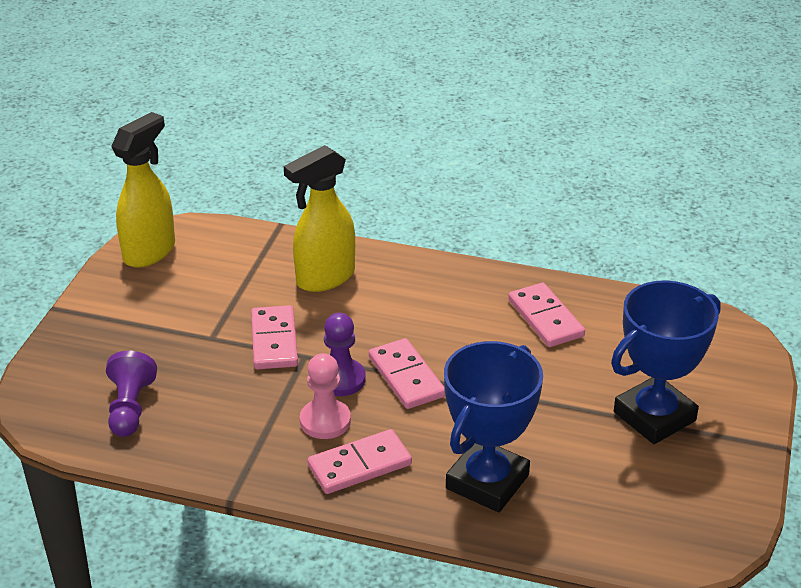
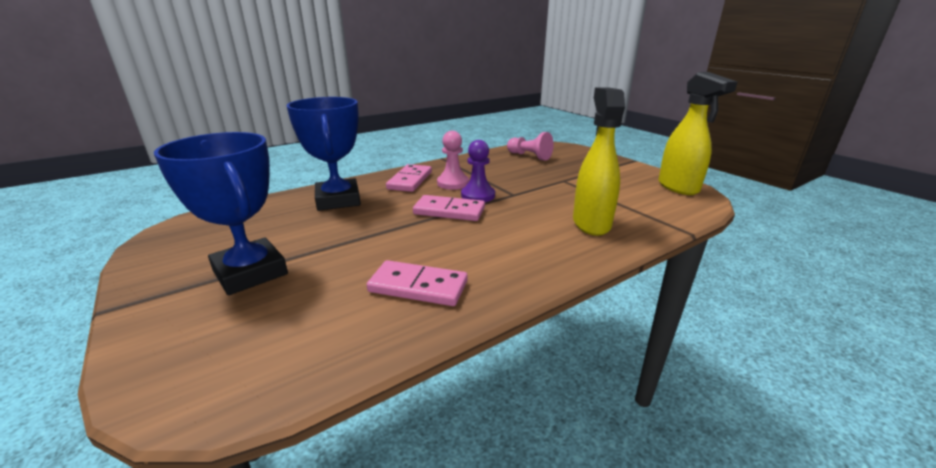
camera: 130 degrees right, 10 degrees down
(130, 408) = (529, 156): purple pawn -> pink pawn
(274, 341) = (539, 191): pink domino -> none
(654, 416) = (250, 272): blue trophy -> blue trophy turned 45 degrees counterclockwise

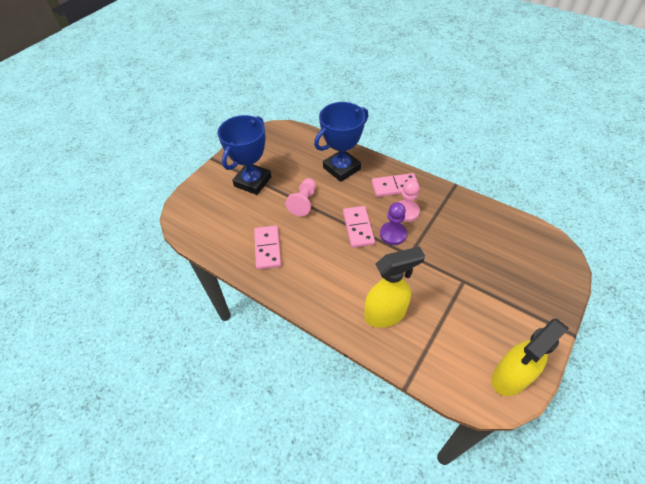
camera: 70 degrees right, 25 degrees up
(529, 156) = (508, 241): pink pawn -> pink pawn (303, 202)

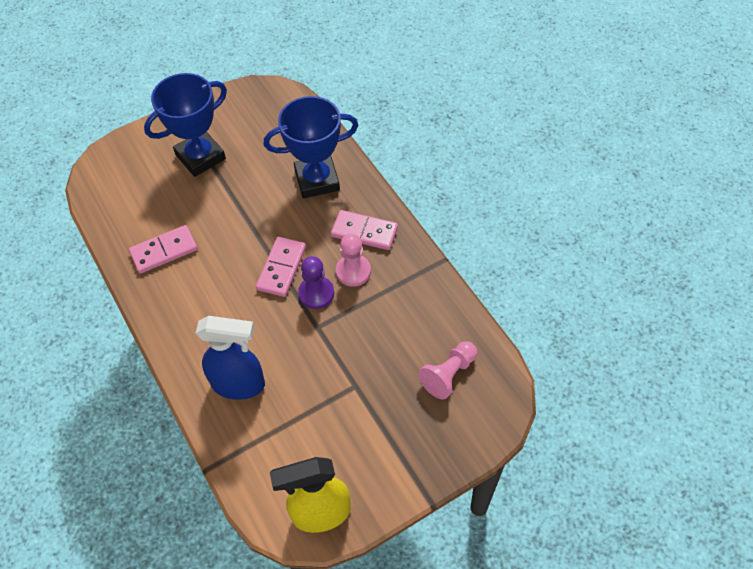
camera: 25 degrees right, 5 degrees up
(267, 248) = (164, 251): pink domino -> pink domino turned 45 degrees clockwise
(303, 202) = (241, 208): pink pawn -> pink pawn (448, 374)
(385, 314) = (239, 384): yellow spray bottle -> blue spray bottle

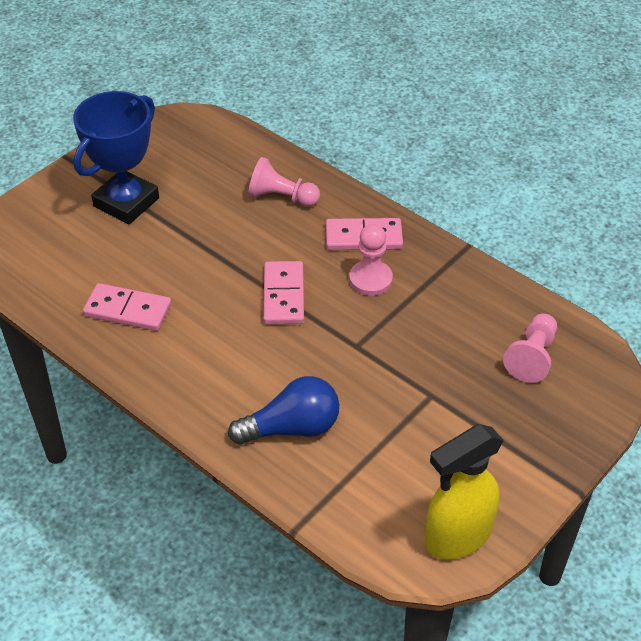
camera: 20 degrees left, 10 degrees down
(164, 251) = (128, 310): pink domino -> pink domino turned 60 degrees clockwise
(239, 384) = (292, 428): blue spray bottle -> blue light bulb
(316, 293) = (338, 312): purple pawn -> none
(317, 180) = (281, 197): blue trophy -> pink pawn

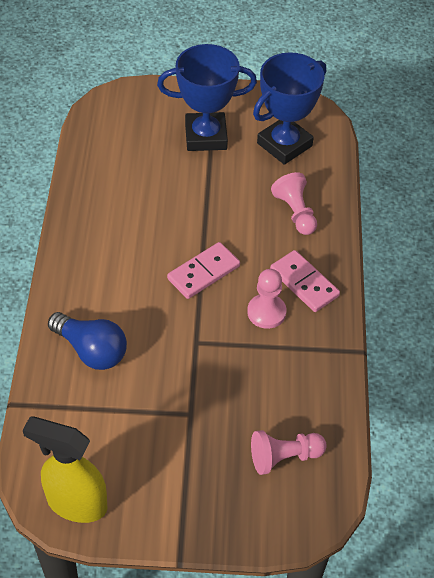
camera: 50 degrees right, 5 degrees up
(128, 310) = (114, 200): pink domino -> none
(198, 159) = (284, 144): none -> blue trophy

